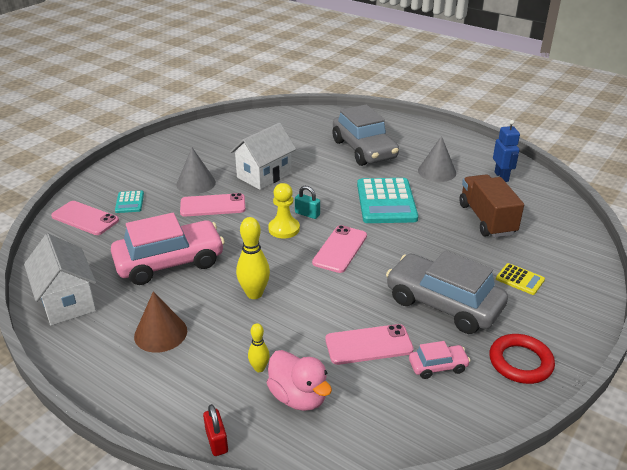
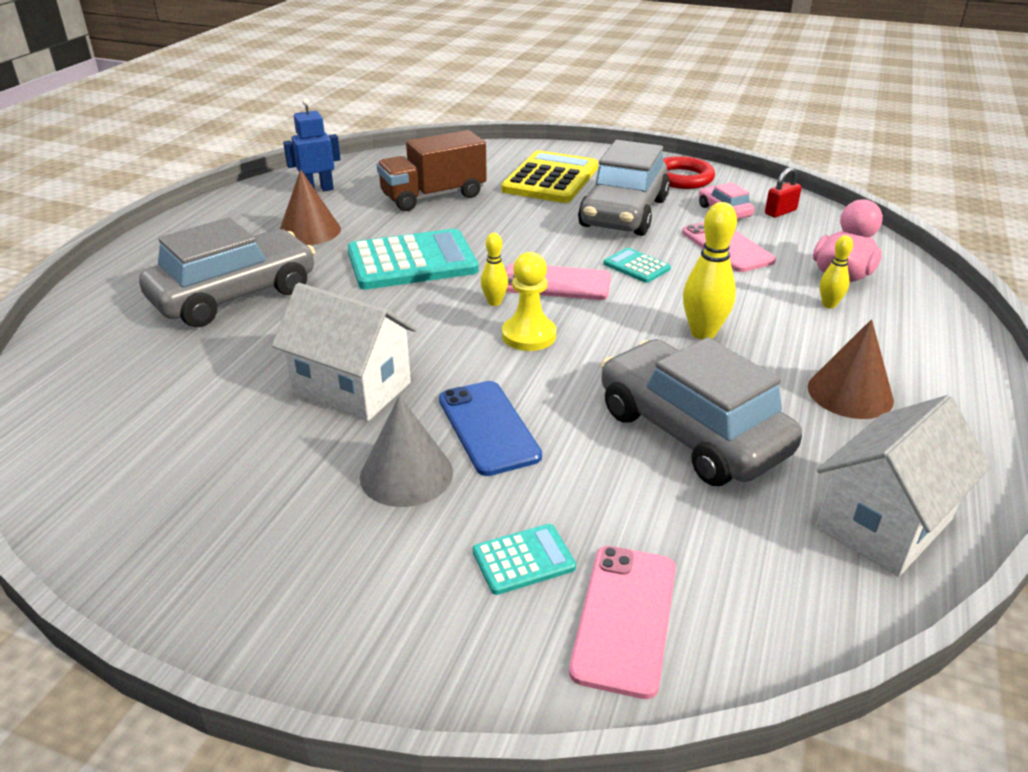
camera: 105 degrees left, 0 degrees up
(170, 262) = (691, 432): pink car -> grey car
(213, 205) = (488, 427): pink phone -> blue phone
(216, 441) = (952, 311): red padlock -> red padlock (780, 212)
(307, 214) = (474, 321): turquoise padlock -> none
(325, 223) = (494, 302): none -> yellow bowling pin
(351, 288) = (636, 266): none -> turquoise calculator
(437, 171) = (309, 231): grey cone -> brown cone
(520, 279) = (551, 179): yellow calculator -> yellow calculator, size x2.11

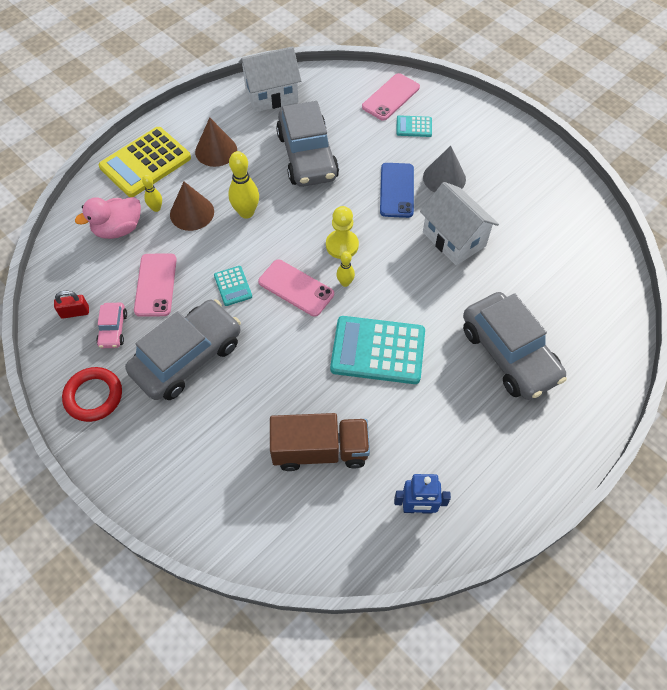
camera: 155 degrees left, 25 degrees up
(234, 295) = (509, 354): grey car -> grey car turned 105 degrees counterclockwise
(309, 231) = (441, 428): brown cone -> brown cone (192, 213)
(551, 179) = (202, 442): yellow calculator -> yellow calculator (145, 162)

